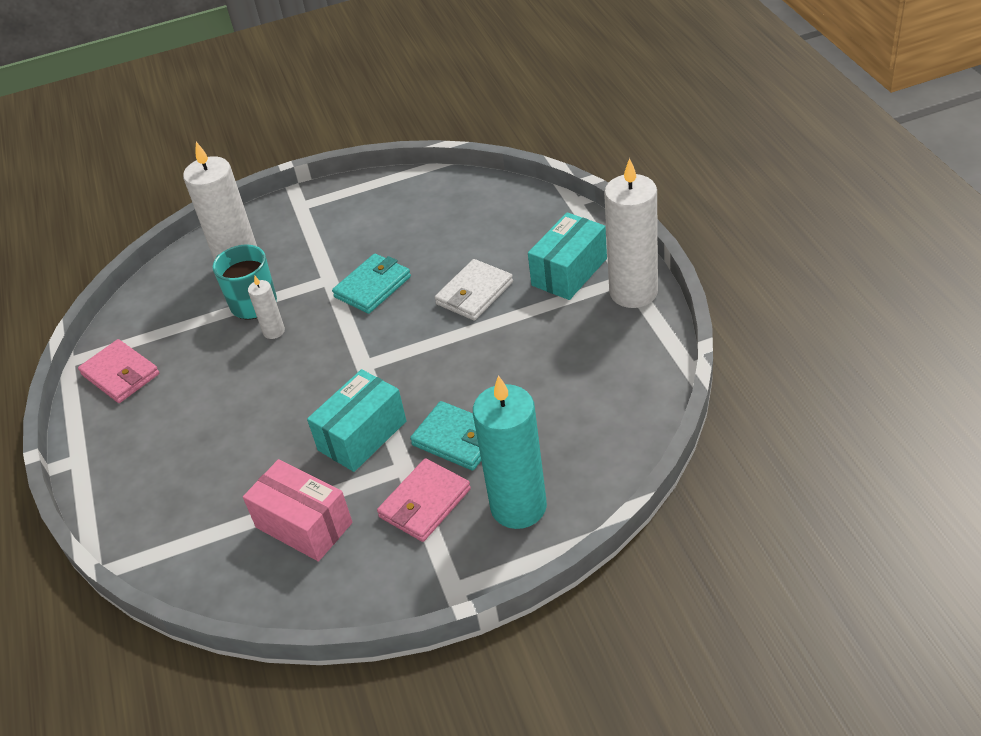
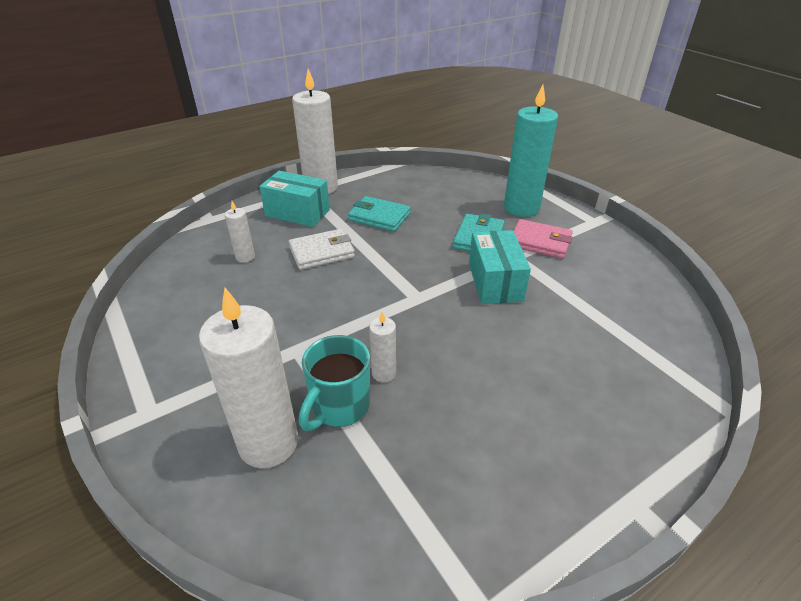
camera: 110 degrees left, 5 degrees down
(120, 374) = (487, 515): pink wallet -> none
(304, 525) = (593, 293): pink box -> none
(362, 435) = (495, 282): turquoise box -> turquoise box turned 60 degrees clockwise
(372, 287) = (312, 313): turquoise wallet -> turquoise wallet (379, 217)
(474, 293) = (322, 252): white wallet -> white wallet turned 45 degrees counterclockwise
(486, 236) = (245, 257): none -> white candle

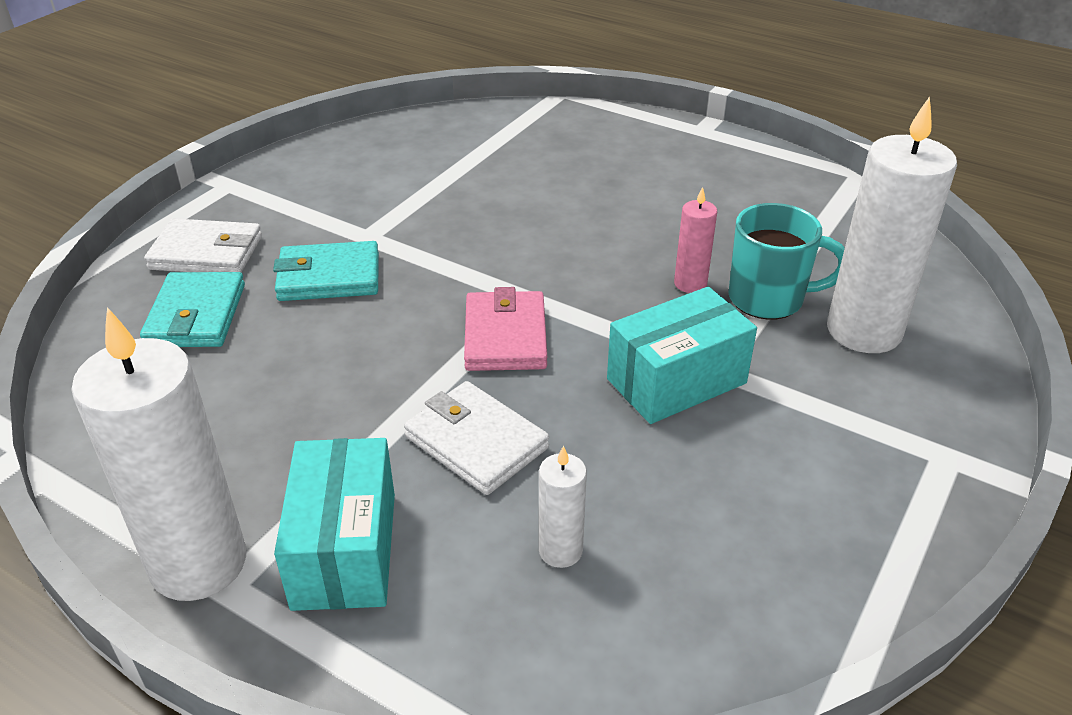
camera: 115 degrees left, 0 degrees up
(379, 217) = (308, 410): turquoise wallet -> turquoise wallet (196, 315)
(384, 373) = (690, 284): white candle -> pink candle
(495, 282) = (444, 241): turquoise box -> turquoise box (676, 381)
(521, 208) = (206, 253): turquoise candle -> white wallet
(540, 242) = (314, 221): pink wallet -> pink wallet (505, 336)

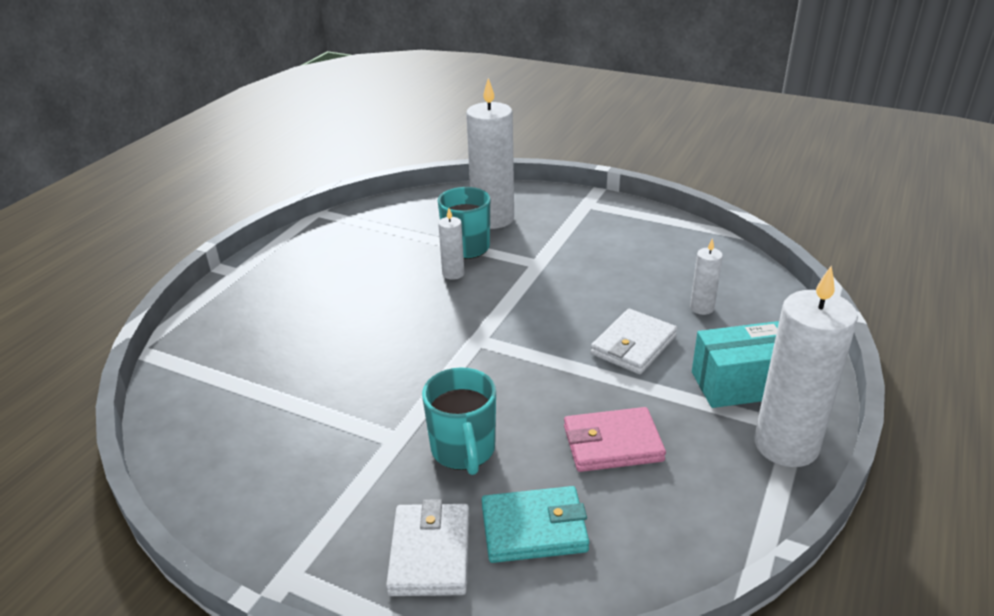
camera: 95 degrees left, 5 degrees down
(329, 277) = (463, 450): turquoise wallet -> turquoise mug
(505, 336) = (525, 345): pink wallet -> pink wallet (612, 444)
(676, 381) = (554, 276): turquoise box -> none
(690, 284) = (453, 273): pink candle -> white candle

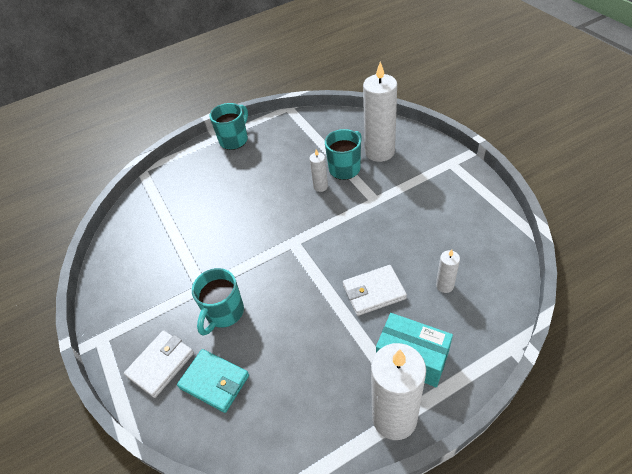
camera: 40 degrees right, 15 degrees up
(268, 267) = (234, 140): none -> turquoise mug
(612, 444) = (298, 354): pink wallet -> none

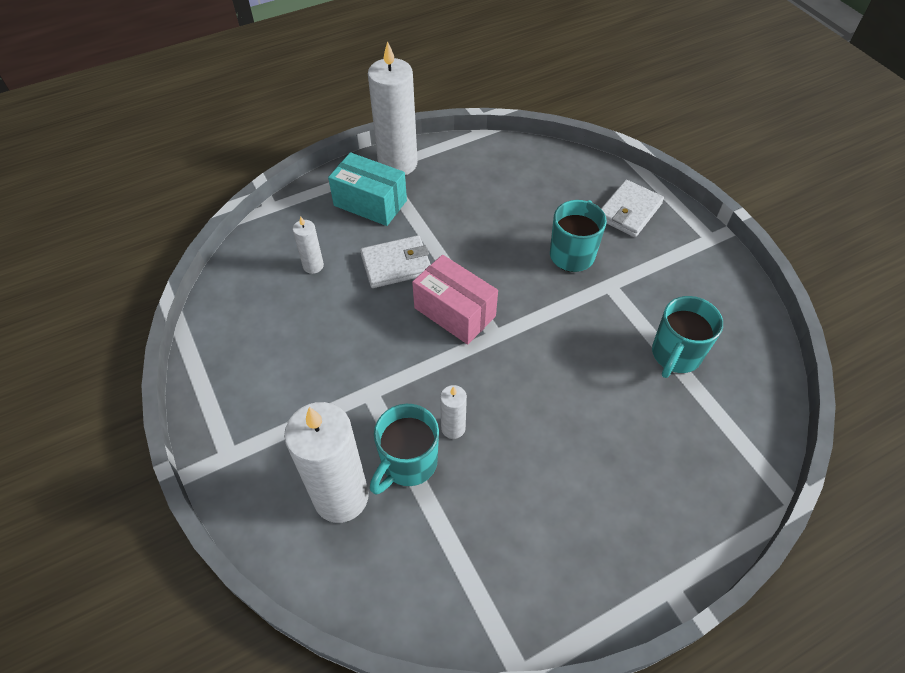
camera: 175 degrees right, 5 degrees up
(214, 381) = (567, 195): turquoise wallet -> none
(234, 140) = (629, 571): turquoise mug -> turquoise mug (675, 355)
(322, 256) = (454, 312): none -> pink box

